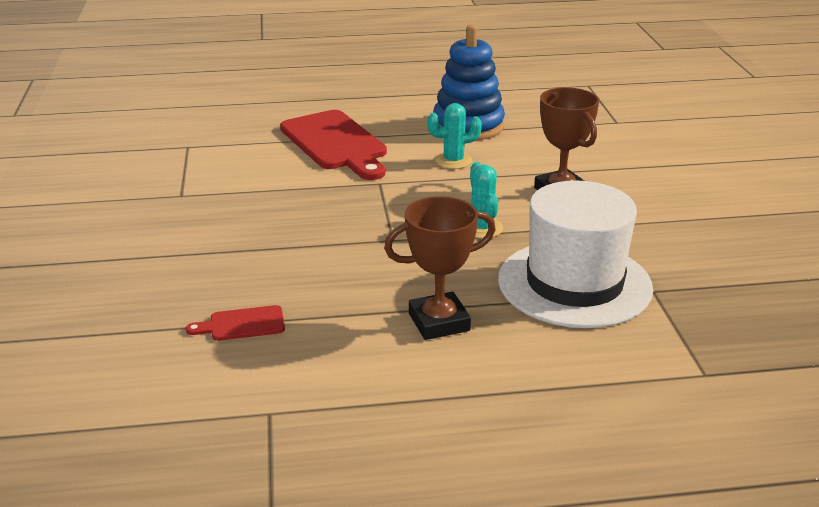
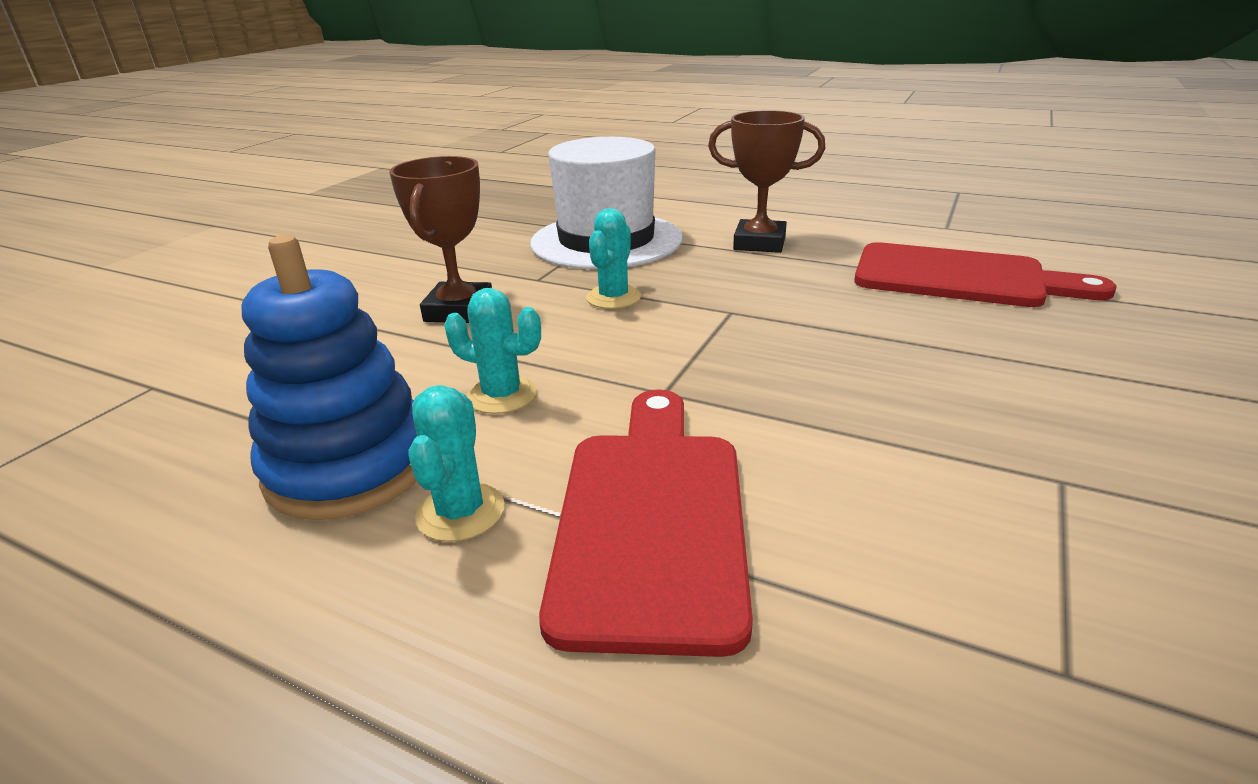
camera: 145 degrees left, 0 degrees up
(242, 324) = (960, 277): red cutting board -> red cutting board, size x2.19
(405, 128) = (460, 512): none -> turquoise cactus

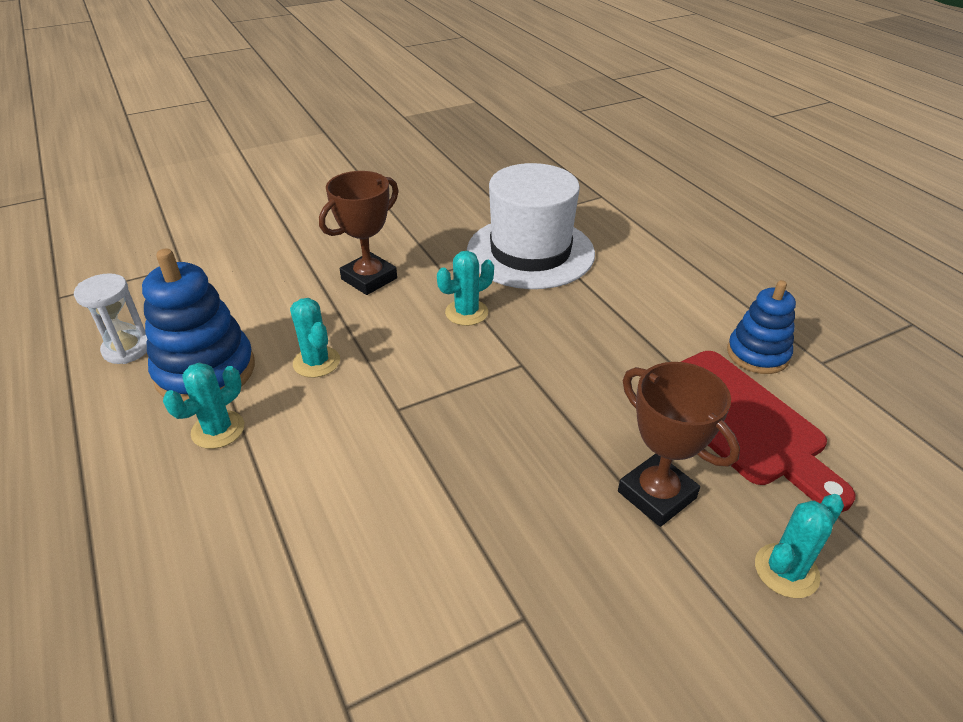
camera: 35 degrees right, 10 degrees up
(170, 500) = (127, 349): none -> white hourglass
(651, 518) = (287, 489): red cutting board -> none
(759, 243) = (635, 306): brown trophy -> brown trophy (656, 495)
(898, 238) = (757, 354): none -> blue stacking toy
(1151, 344) = (786, 570): none -> turquoise cactus

